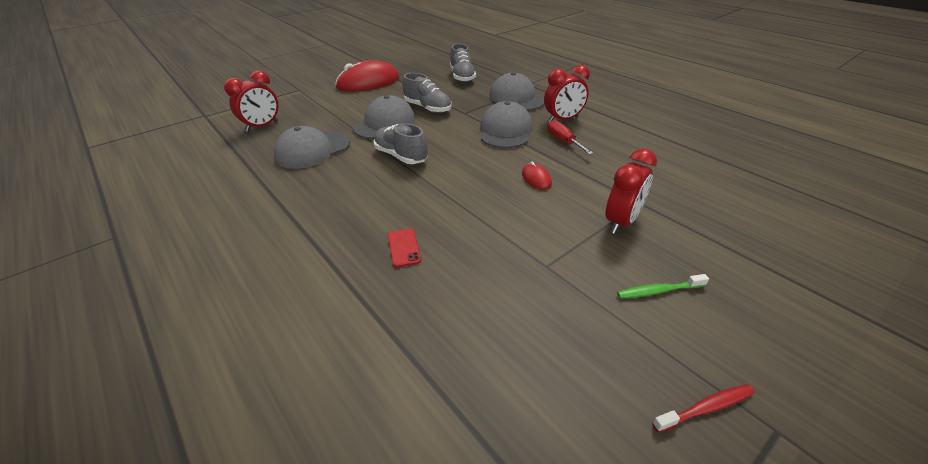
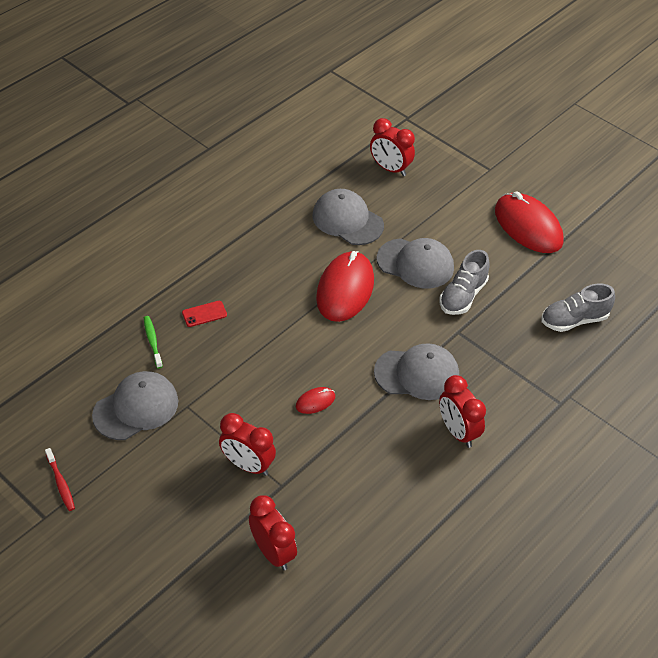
camera: 80 degrees right, 10 degrees up
(401, 156) = (345, 289): grey shoe -> red mouse
(516, 98) = (514, 383): grey cap -> grey cap (136, 408)
(563, 141) = (400, 429): red screwdriver -> none
(659, 291) = (160, 478): green toothbrush -> green toothbrush (152, 342)
(719, 210) = (273, 552): none -> red clock

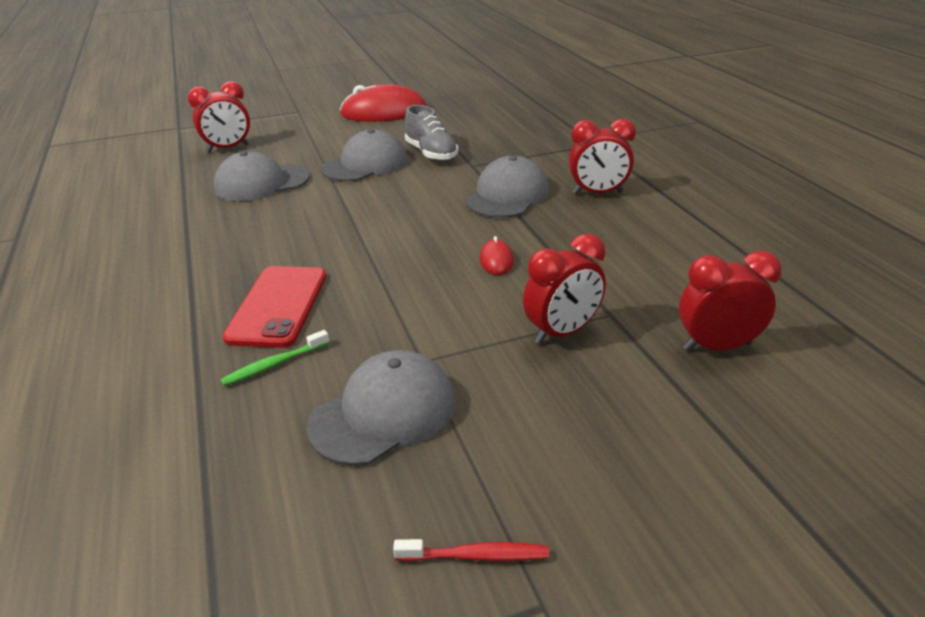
camera: 60 degrees left, 15 degrees down
(136, 408) = (383, 413): grey cap -> grey cap turned 60 degrees clockwise
(152, 342) = (275, 364): green toothbrush -> green toothbrush turned 45 degrees counterclockwise
(204, 314) = (278, 306): red phone -> red phone, size x2.03
(345, 289) = (354, 206): red mouse -> none
(574, 320) = (507, 119): grey shoe -> none

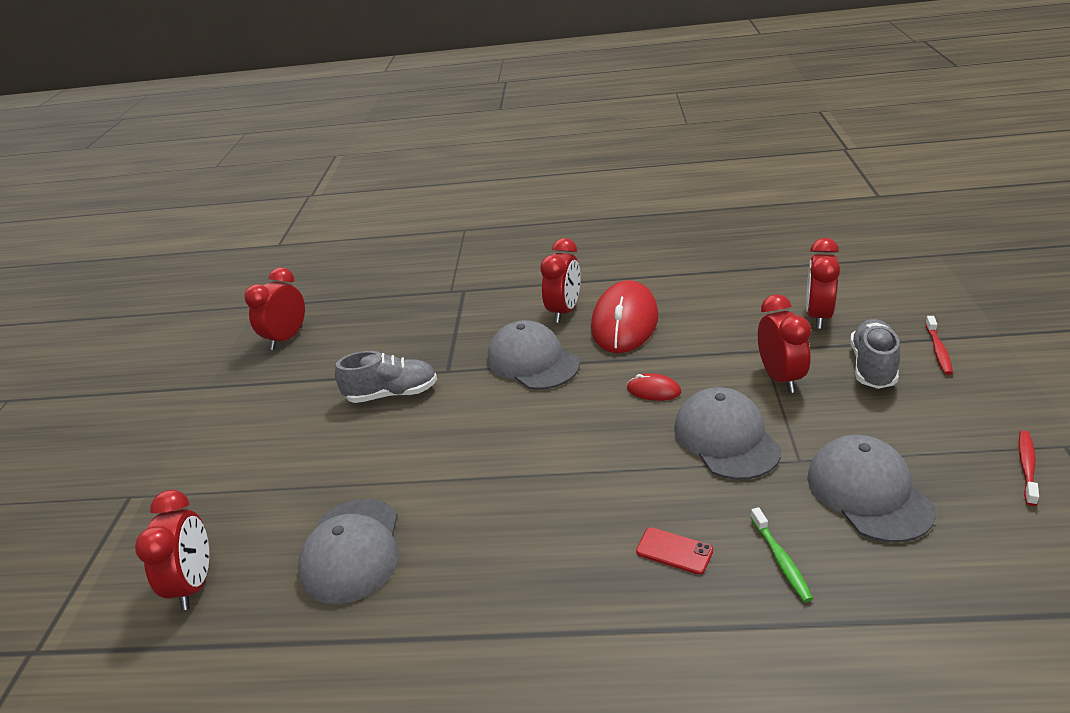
camera: 65 degrees left, 0 degrees up
(278, 306) = (674, 551): red phone -> red phone, size x0.49
(365, 164) = (376, 449): grey cap -> grey cap (726, 438)
(384, 112) = (229, 414): red mouse -> red mouse (624, 322)
(478, 104) = (286, 338): none -> red clock
(630, 401) = (873, 367): none -> grey shoe
(714, 461) = (938, 350): none -> red toothbrush

